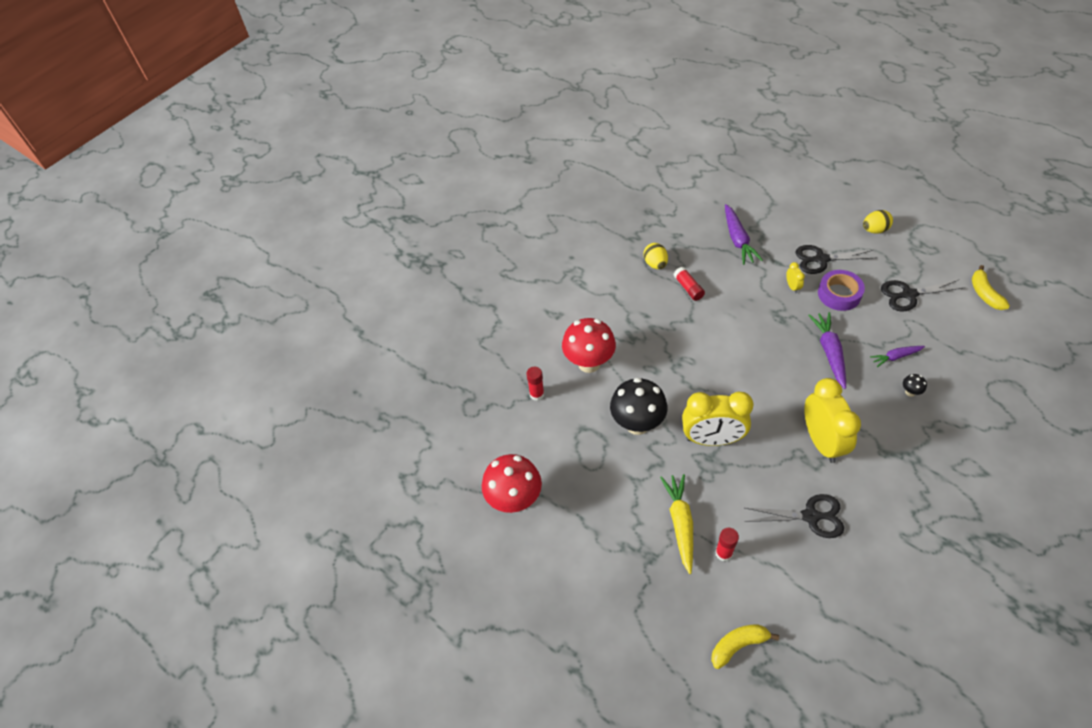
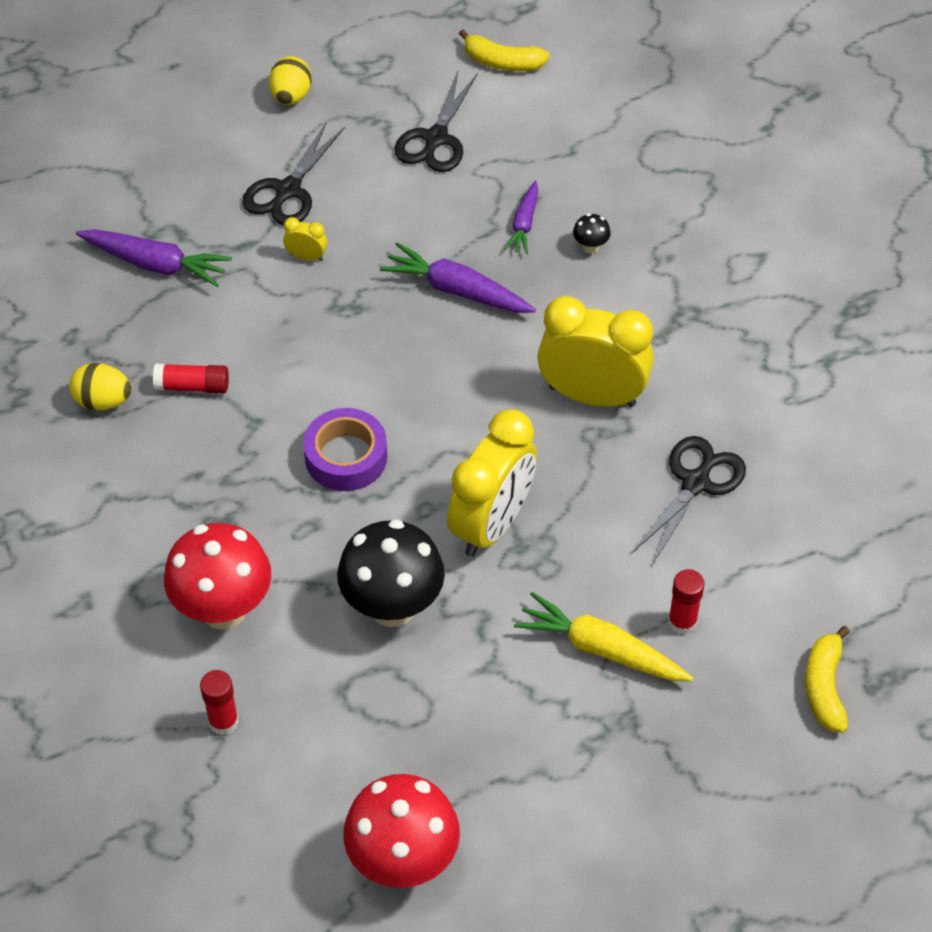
camera: 65 degrees left, 0 degrees up
(839, 294) = (368, 213): purple tape -> purple tape (346, 457)

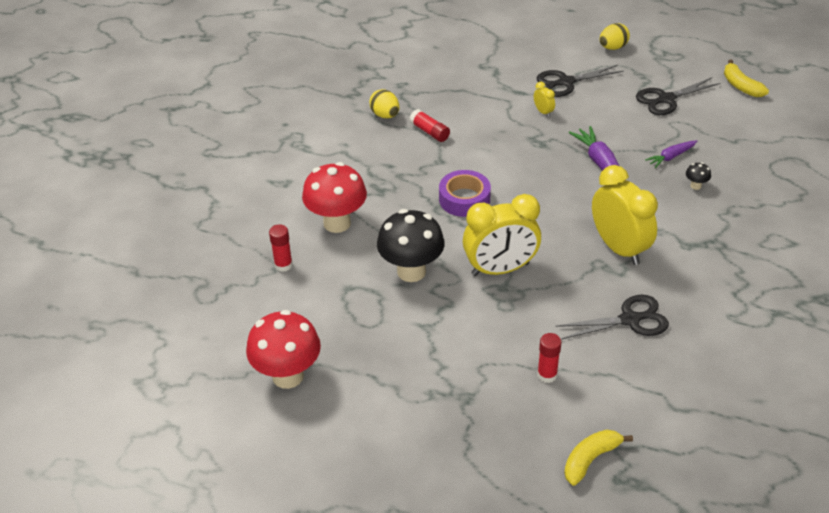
camera: 45 degrees right, 10 degrees down
(155, 264) = (470, 78): purple carrot -> none
(601, 649) = (490, 357): yellow carrot -> none

